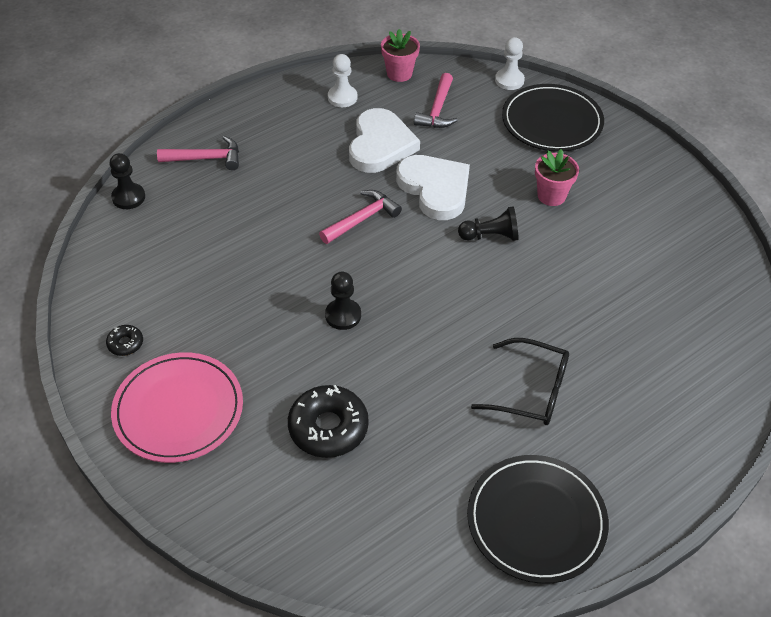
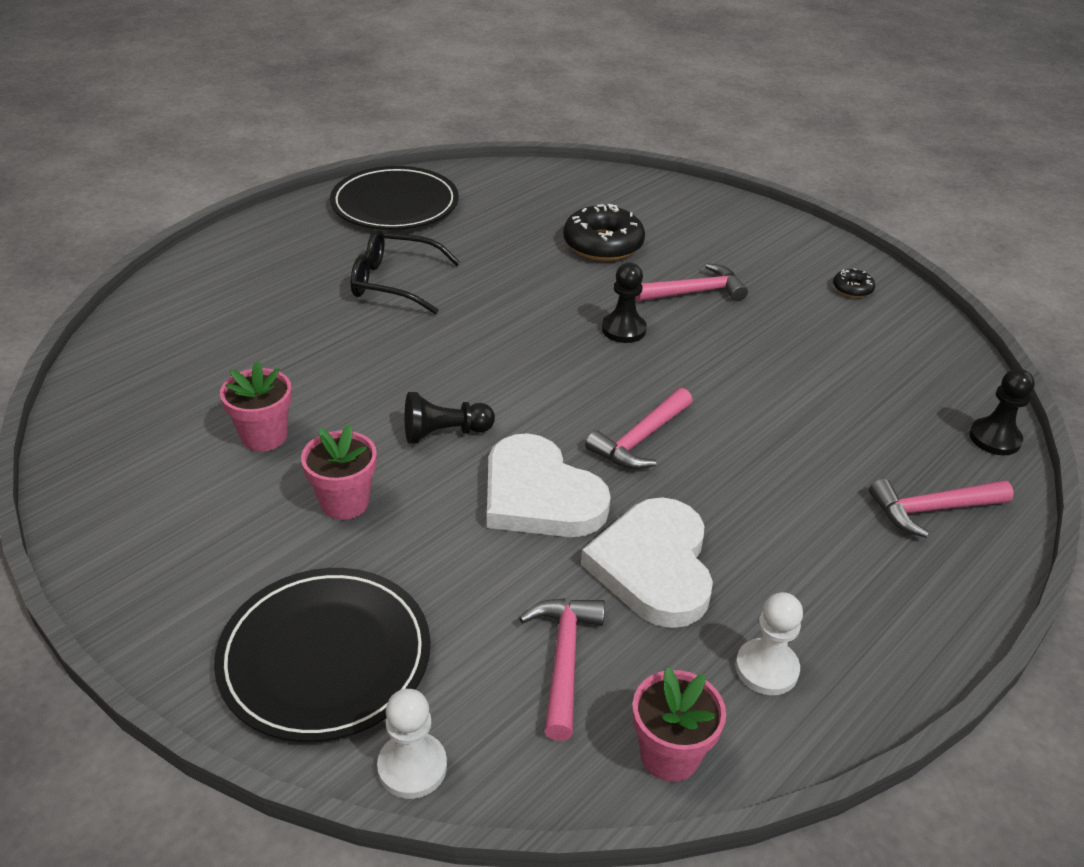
camera: 170 degrees right, 10 degrees down
(178, 410) = (757, 246): pink plate -> none
(266, 352) = (695, 292): none -> pink hammer
(610, 245) = (264, 436): none -> pink flower pot

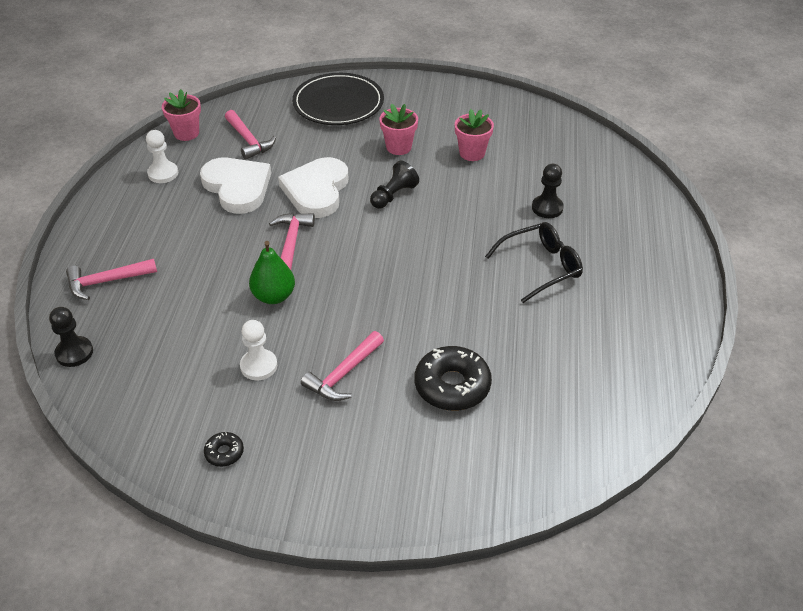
camera: 145 degrees right, 5 degrees up
(395, 204) = (641, 335): black plate -> none
(412, 767) = (274, 94): white pawn -> white pawn (259, 366)
(539, 495) = (316, 190): white heart -> white heart turned 90 degrees counterclockwise
(623, 329) = (364, 311): black pawn -> black pawn (547, 208)
(713, 388) = (273, 296): none -> green pear
(931, 510) = (106, 282): pink hammer -> pink hammer turned 150 degrees counterclockwise

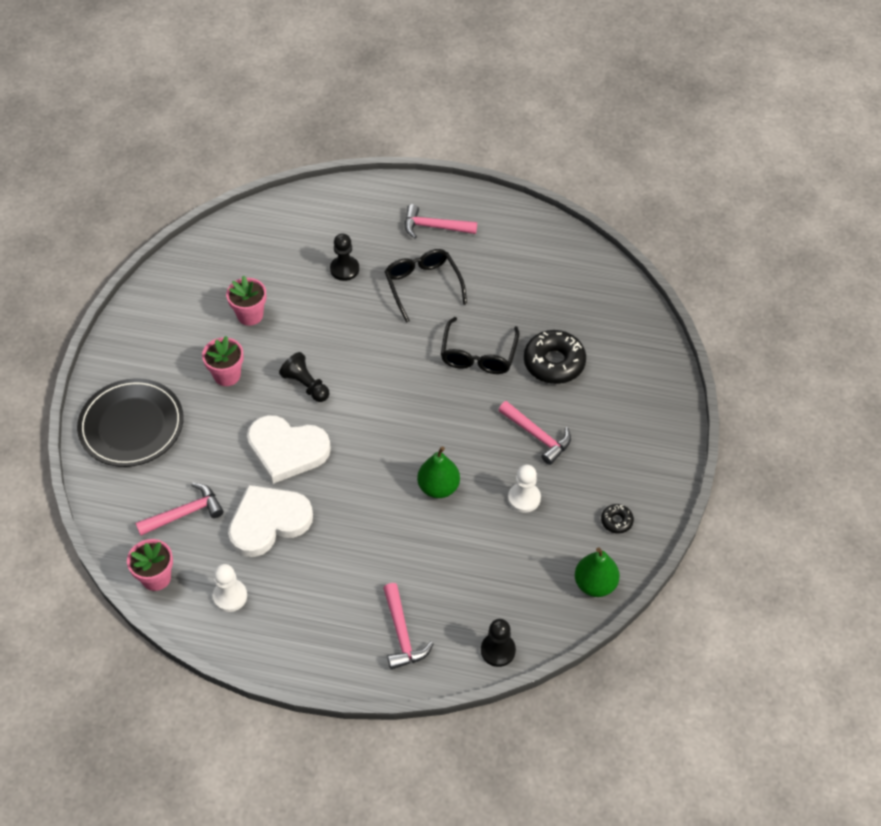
camera: 85 degrees left, 10 degrees up
(141, 433) = (595, 584): none -> green pear
(291, 242) = (364, 472): pink hammer -> pink hammer (434, 227)
(452, 318) = (478, 355): none -> black glasses

